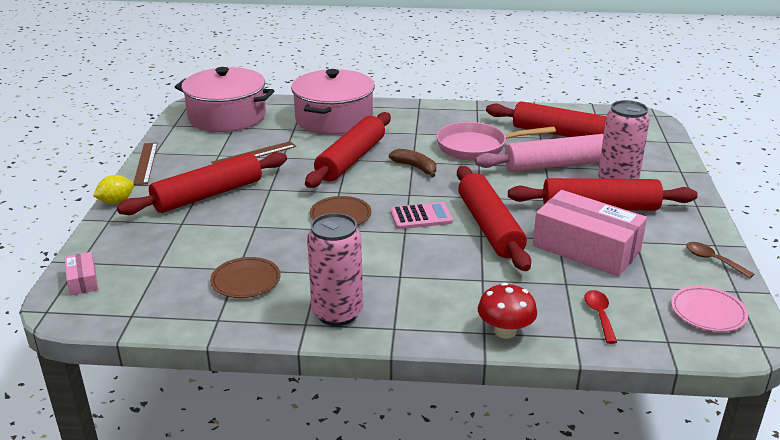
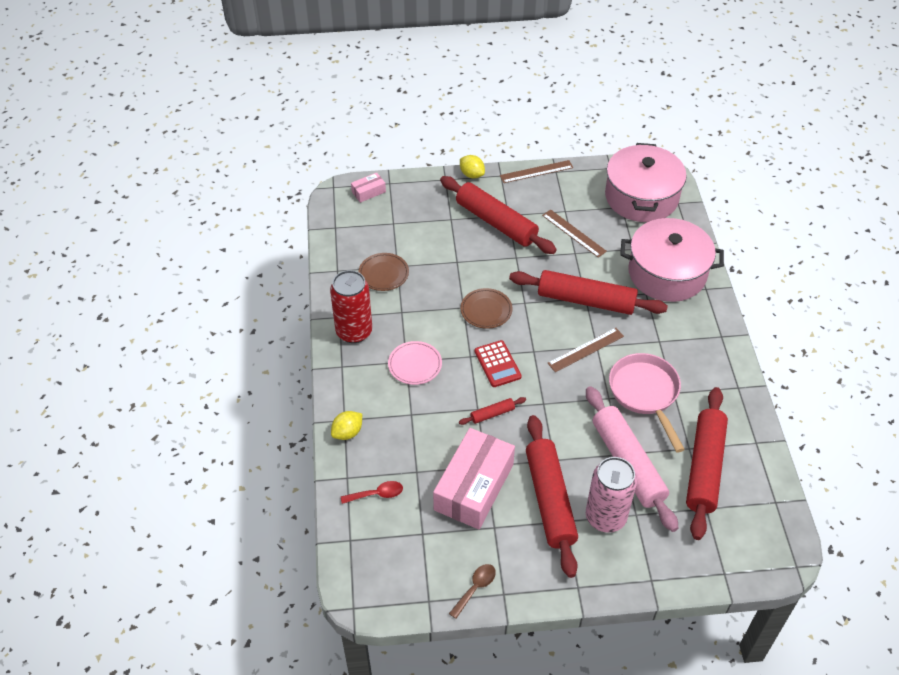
camera: 80 degrees right, 20 degrees up
(337, 313) = (354, 332): pink can -> red can
(415, 167) = (586, 350): brown banana -> brown ruler
(421, 217) = (497, 364): pink calculator -> red calculator
(489, 227) = (492, 414): red rolling pin -> red rolling pin, size x0.43
(505, 331) = (347, 432): red mushroom -> yellow lemon
(708, 312) = (393, 574): pink plate -> pink plate (415, 365)

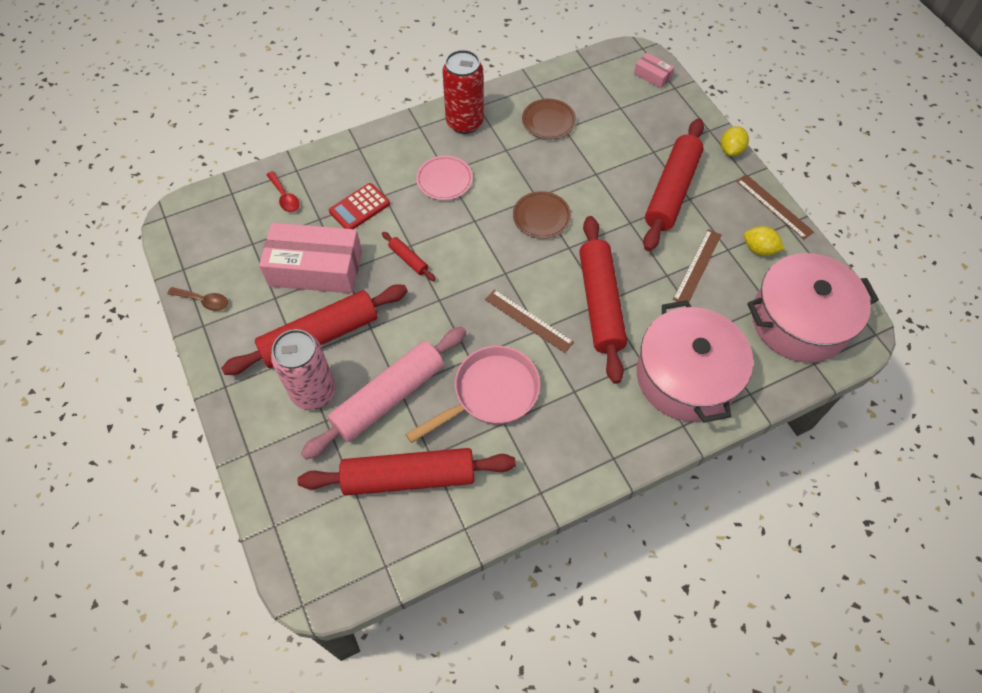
camera: 70 degrees right, 10 degrees up
(347, 432) = (345, 155): yellow lemon -> yellow lemon (759, 249)
(497, 364) = (474, 246): red calculator -> red calculator (359, 207)

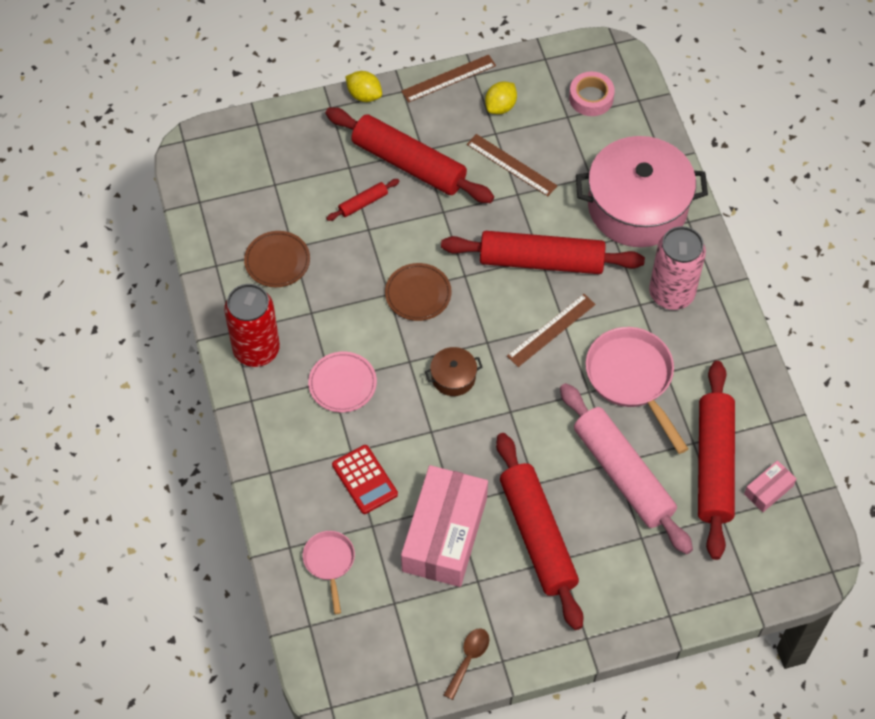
camera: 80 degrees left, 0 degrees up
(284, 197) = (329, 563): red spoon -> pink pan
(314, 392) = (606, 546): pink can -> pink can (671, 293)
(408, 259) = (450, 435): red rolling pin -> red rolling pin (363, 203)
(465, 253) = (453, 377): none -> brown pot
(652, 76) = (232, 141): pink box -> pink box (768, 490)
(799, 321) = (591, 98): pink pot -> pink tape

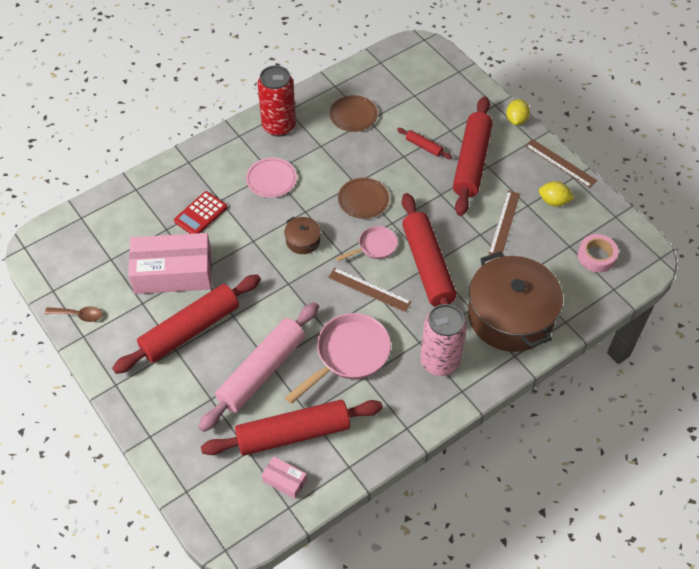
camera: 70 degrees right, 5 degrees down
(329, 563) = (130, 214): pink pan -> pink pan (374, 246)
(637, 206) = (510, 316): pink pot -> brown pot

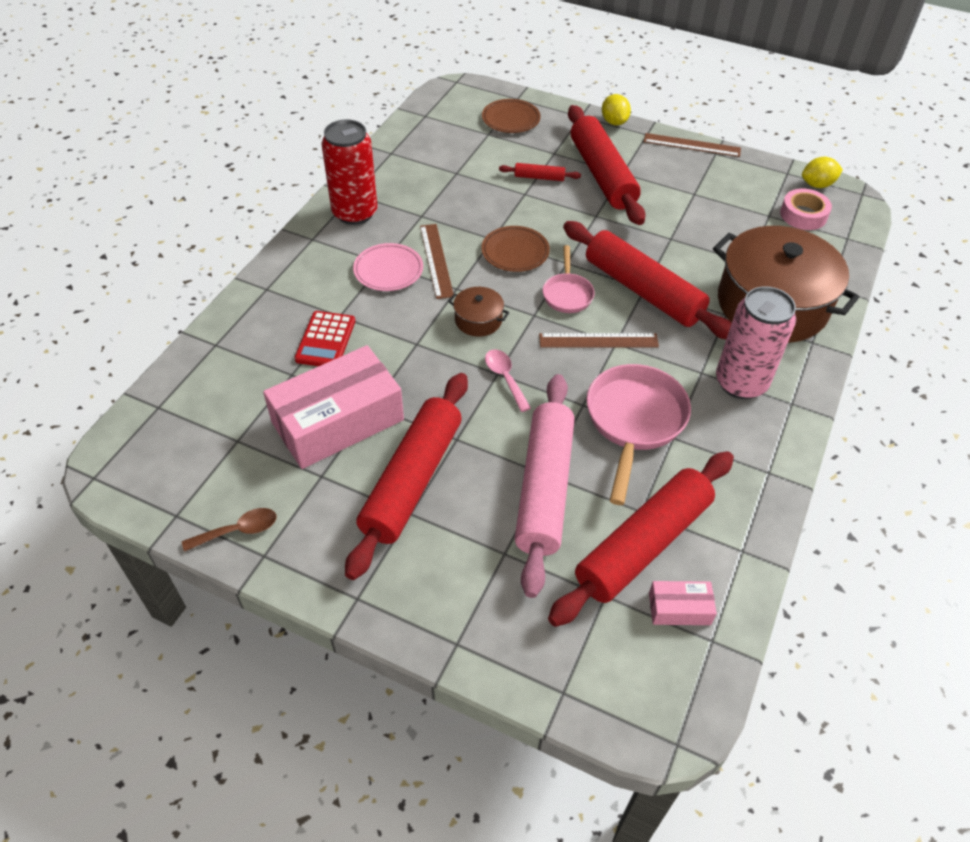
camera: 30 degrees left, 5 degrees down
(290, 289) = (505, 378): none -> pink spoon
(353, 115) = (435, 174): brown plate -> brown plate (511, 119)
(374, 246) = (567, 294): pink pan -> pink pan turned 150 degrees clockwise
(504, 223) = (686, 218): brown ruler -> brown ruler (436, 260)
(553, 201) = (716, 181): yellow lemon -> yellow lemon (817, 185)

